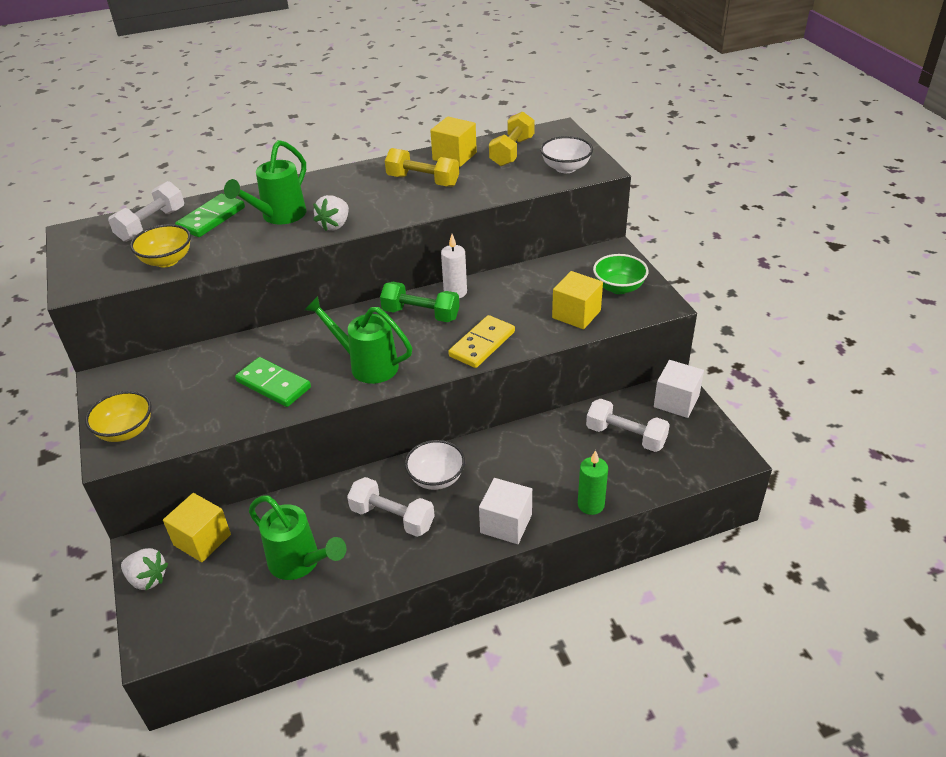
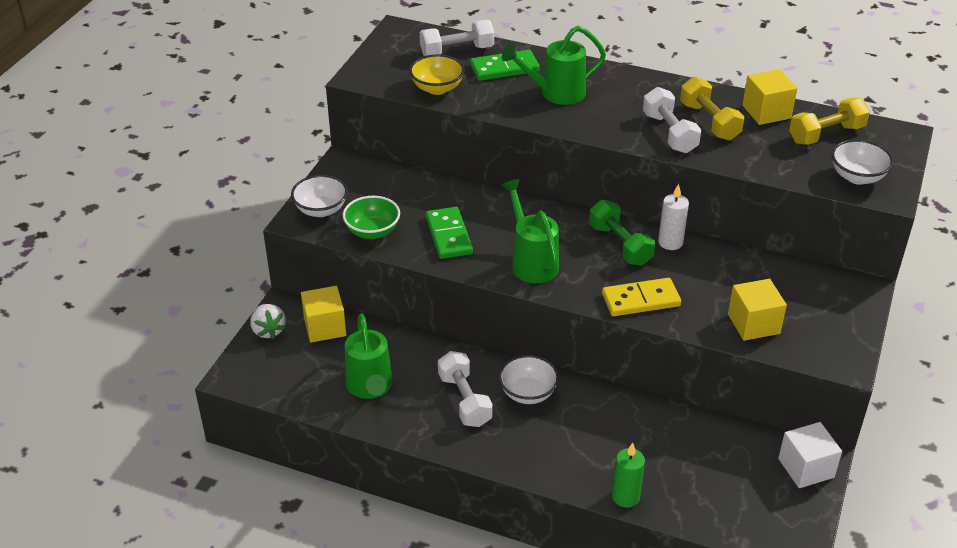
camera: 40 degrees right, 0 degrees up
(126, 431) = (321, 210): yellow bowl -> white bowl
(334, 225) = (589, 124): white strawberry -> none
(506, 523) = (542, 463): white cube -> none
(619, 287) = (824, 324): green bowl -> green bowl (372, 231)
(625, 436) = (722, 465): white dumbbell -> white dumbbell (669, 133)

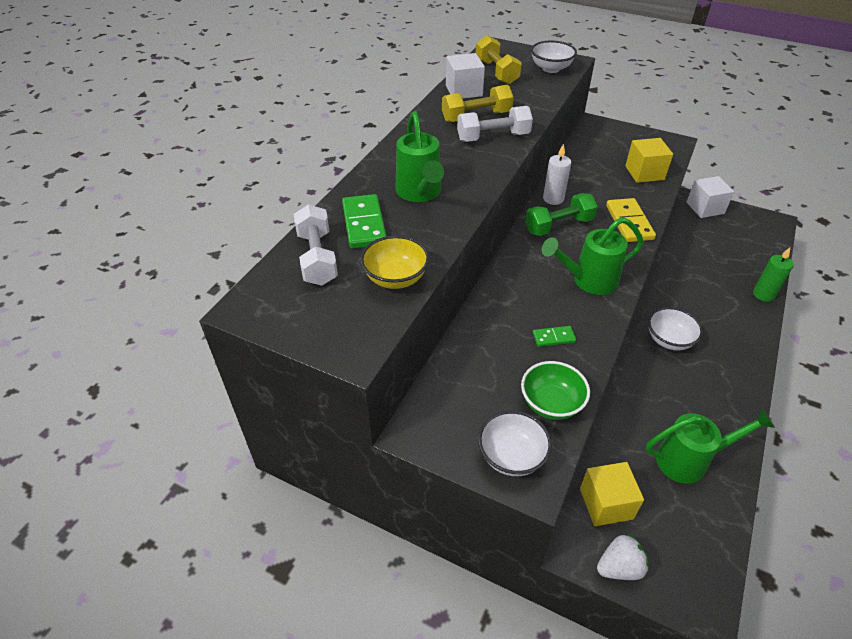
camera: 85 degrees left, 5 degrees up
(448, 235) = (553, 338): green domino -> green domino, size x0.55
(464, 400) = (688, 384): white dumbbell -> none
(766, 112) = (464, 91): yellow cube -> white cube

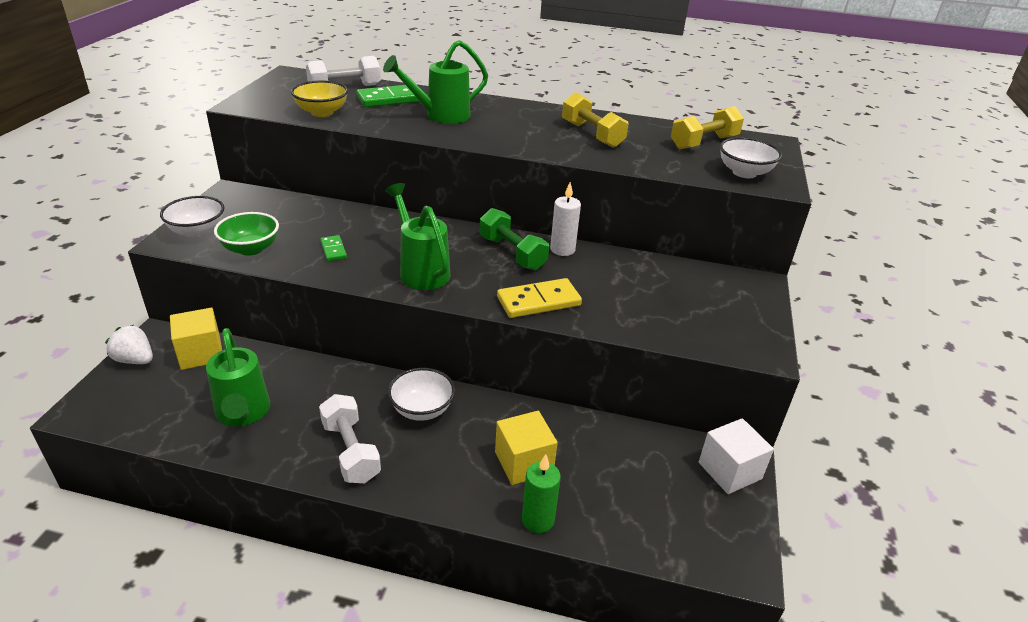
camera: 75 degrees right, 10 degrees down
(464, 91) = (644, 127): white cube -> none
(493, 137) = (555, 143): white dumbbell -> white dumbbell (350, 451)
(619, 567) = (135, 360): white strawberry -> white strawberry turned 150 degrees clockwise
(644, 173) = (659, 319): yellow cube -> yellow cube (523, 462)

